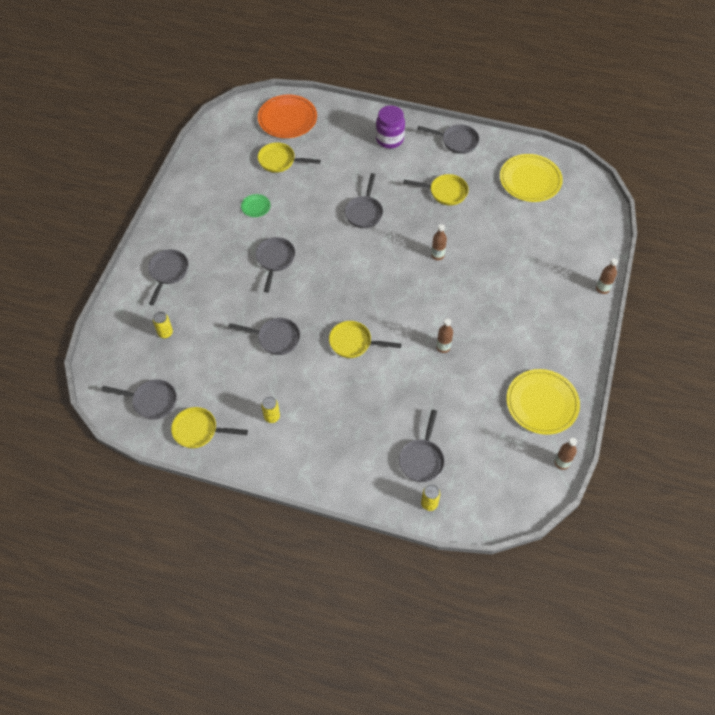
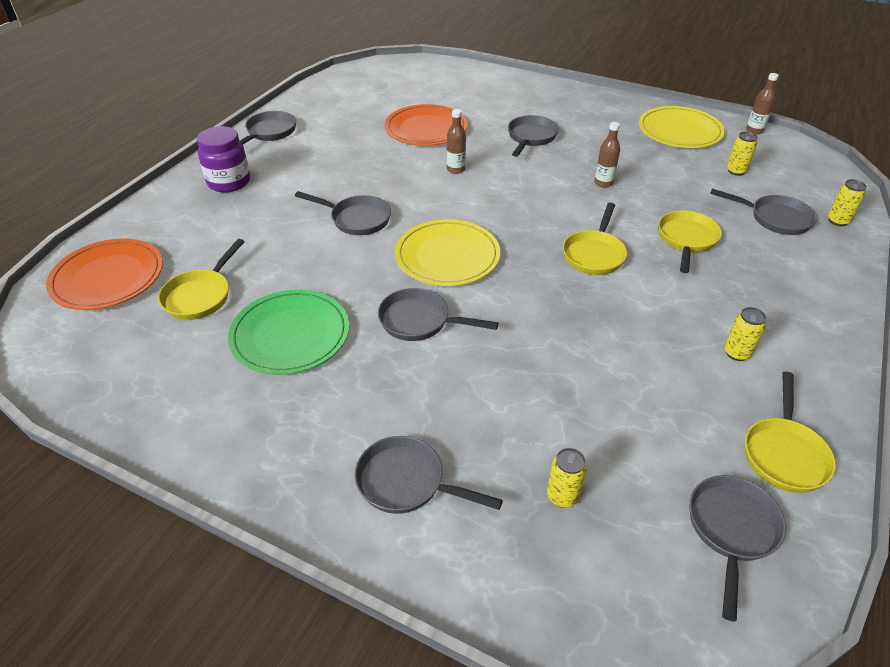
camera: 80 degrees left, 15 degrees down
(255, 206) = (290, 335): green plate -> green plate, size x2.15
(275, 338) = (583, 335): grey pan -> grey pan (531, 138)
(445, 192) = (352, 151): yellow pan -> yellow pan (686, 240)
(486, 440) = (736, 171): none -> yellow can
(490, 229) = (426, 129): none -> orange plate
(530, 180) = (361, 96): yellow plate -> yellow plate (447, 256)
(602, 289) = (529, 79): brown bottle -> none

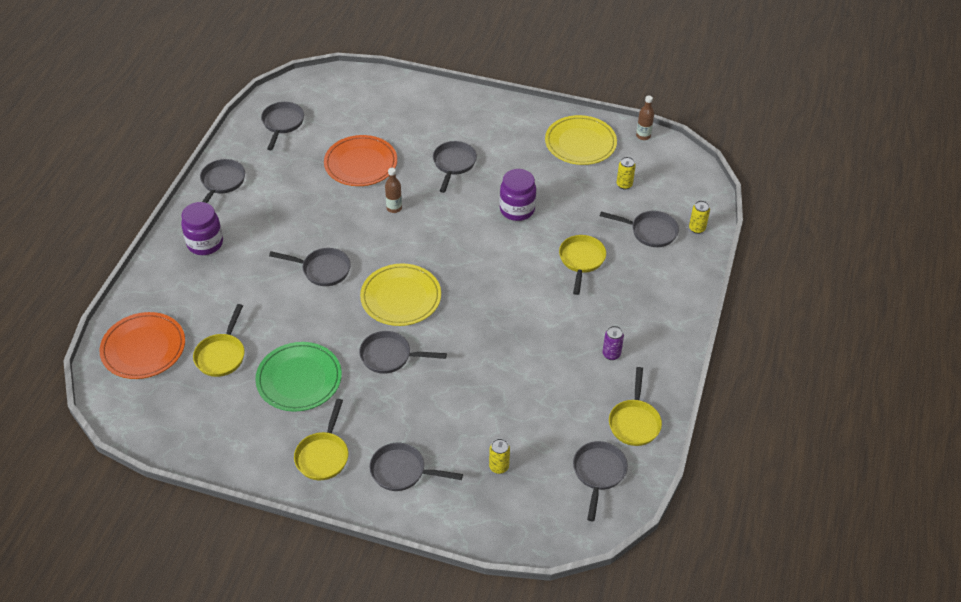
camera: 10 degrees left, 5 degrees up
(350, 92) = (282, 124): none -> grey pan
(594, 254) = (512, 282): yellow pan -> yellow pan (323, 455)
(603, 183) = (517, 210): brown bottle -> purple jar
(736, 353) = (611, 354): yellow can -> purple can

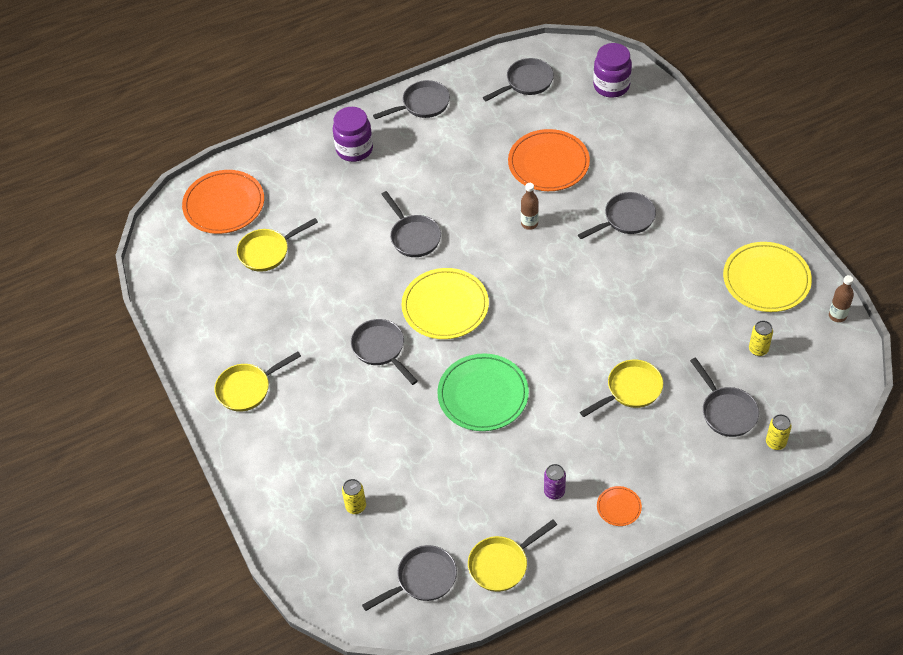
camera: 50 degrees right, 5 degrees up
(299, 379) = (297, 314): green plate -> green plate (483, 395)
(402, 471) = (285, 448): grey pan -> none
(517, 210) = (631, 301): purple jar -> purple jar (611, 86)
(659, 332) = (619, 507): none -> orange plate

